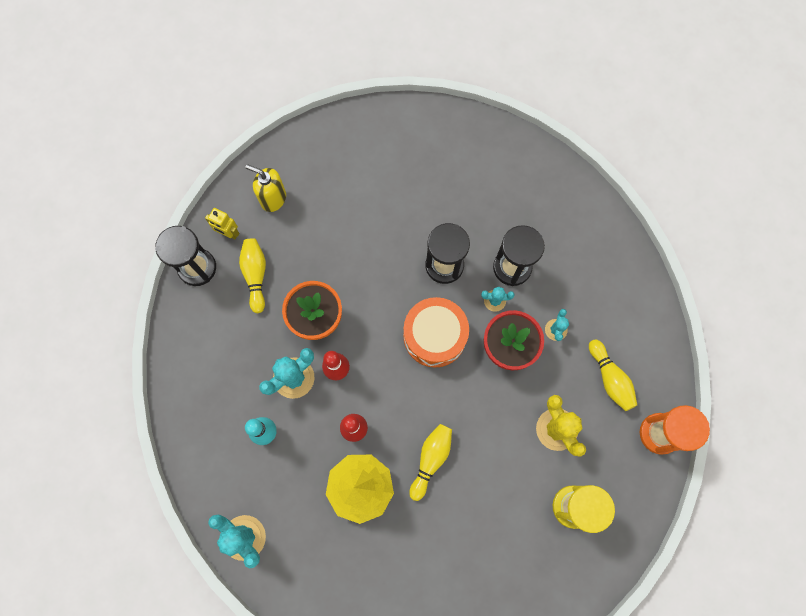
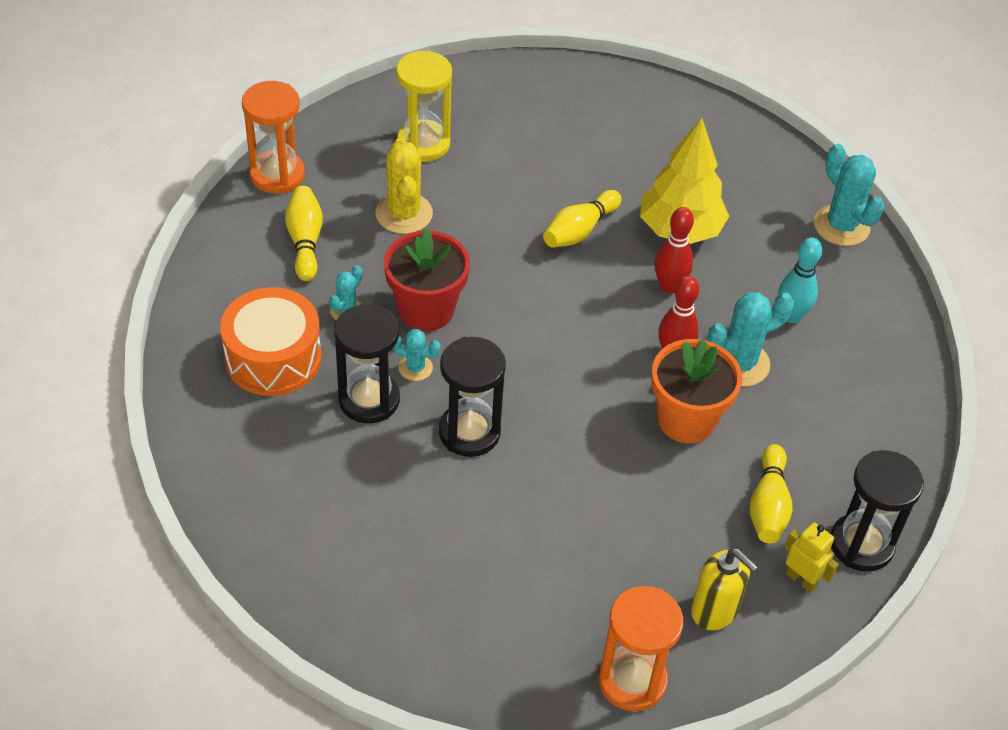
camera: 165 degrees left, 25 degrees down
(307, 145) = (632, 680): none -> orange hourglass
(434, 336) = (521, 352): orange drum -> orange drum (273, 357)

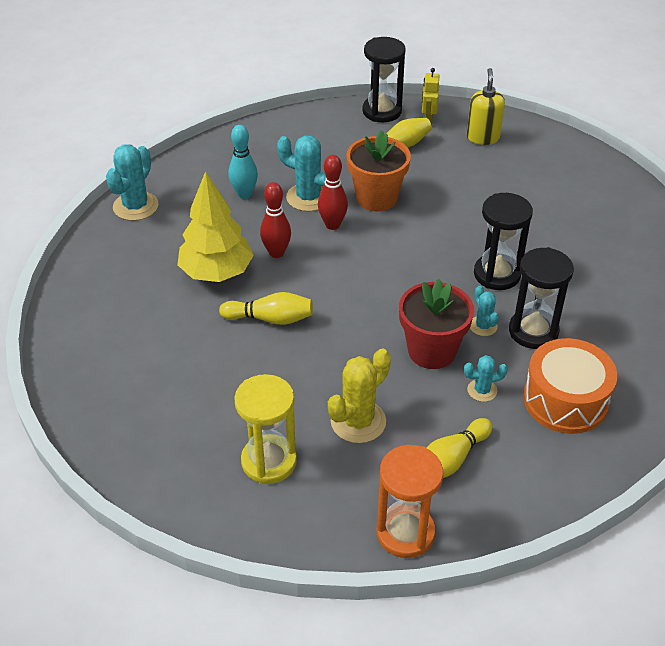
camera: 125 degrees left, 5 degrees down
(632, 680) = (555, 144): orange hourglass -> none

